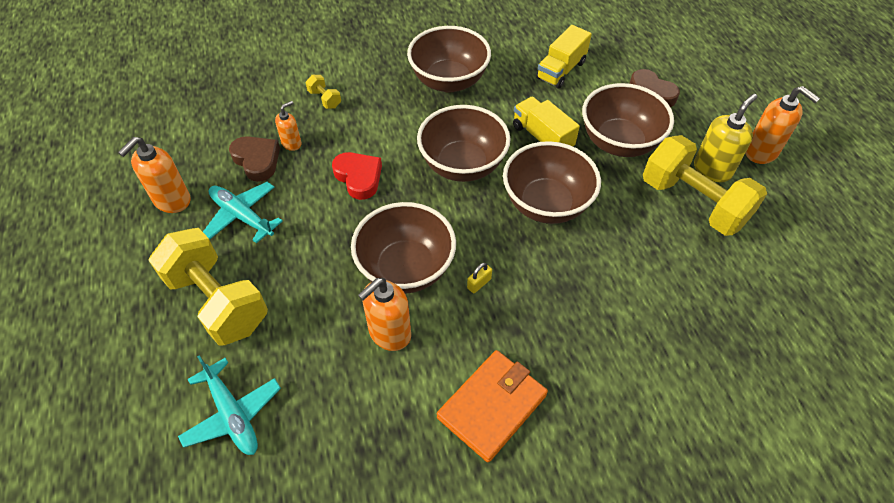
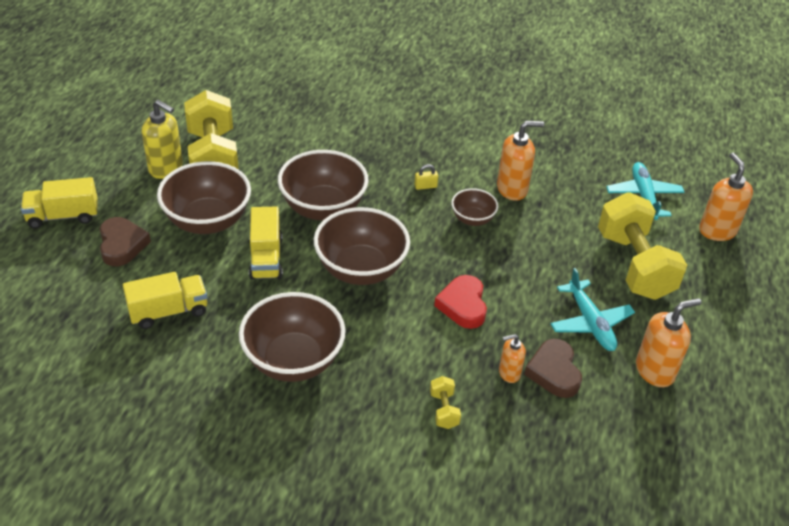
camera: 150 degrees left, 10 degrees down
(406, 268) = (472, 219): brown bowl -> brown bowl, size x0.53
(492, 406) = (472, 129): orange wallet -> none
(712, 169) = (166, 168): yellow soap dispenser -> yellow soap dispenser turned 135 degrees counterclockwise
(718, 92) = (63, 216): none -> yellow truck
(761, 152) = (111, 160): orange soap dispenser -> orange soap dispenser (717, 231)

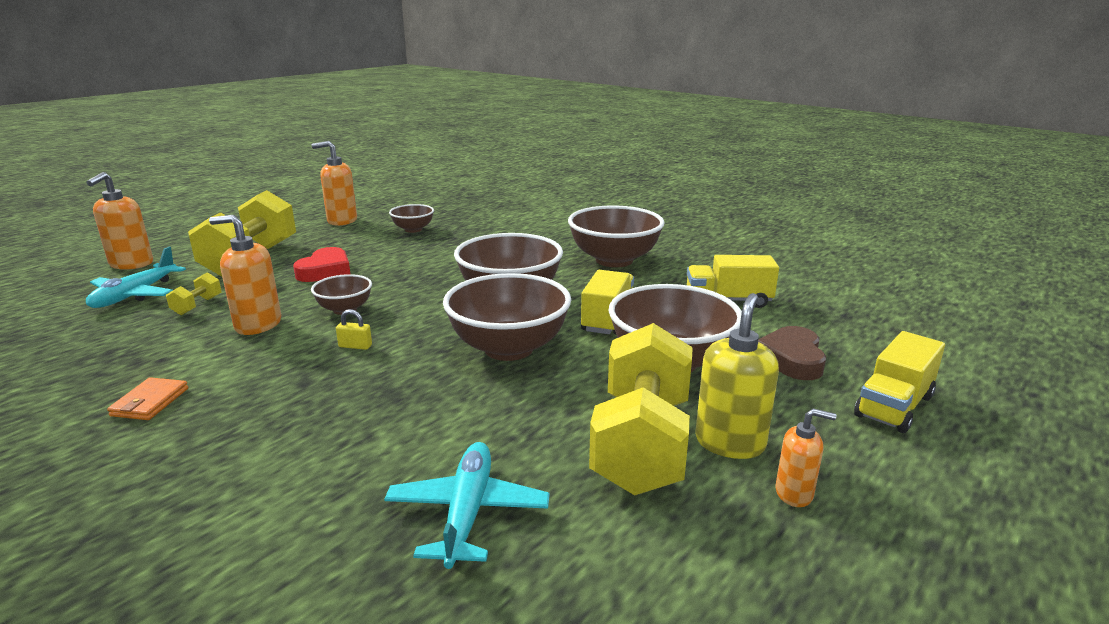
camera: 155 degrees left, 20 degrees down
(63, 216) = (894, 406): yellow truck -> yellow truck turned 120 degrees clockwise
(166, 168) = (730, 443): yellow soap dispenser -> yellow soap dispenser turned 60 degrees clockwise
(444, 410) = (513, 228): yellow dumbbell -> yellow dumbbell (197, 306)
(463, 305) = (438, 263): red heart -> red heart (325, 271)
(488, 124) = (150, 402): none -> orange wallet
(509, 373) = (446, 233): orange soap dispenser -> orange soap dispenser (794, 493)
(554, 372) = (413, 229): brown heart -> brown bowl
(590, 323) = (348, 241): turquoise plane -> turquoise plane (468, 512)

